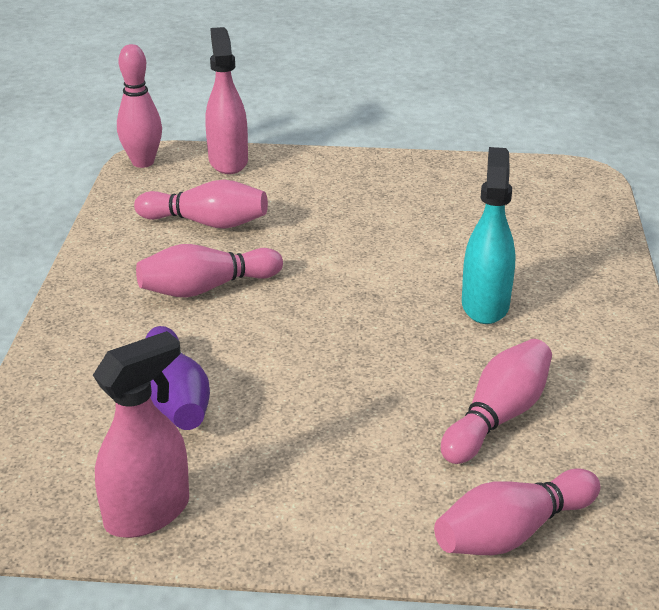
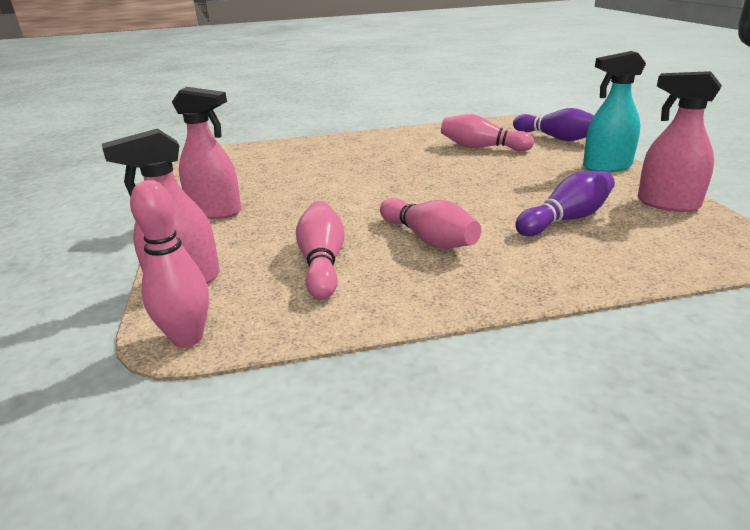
camera: 105 degrees left, 5 degrees down
(370, 176) = (215, 212): none -> pink spray bottle
(485, 304) = (382, 160): turquoise spray bottle -> turquoise spray bottle (606, 167)
(512, 532) = (556, 138): pink bowling pin -> purple bowling pin

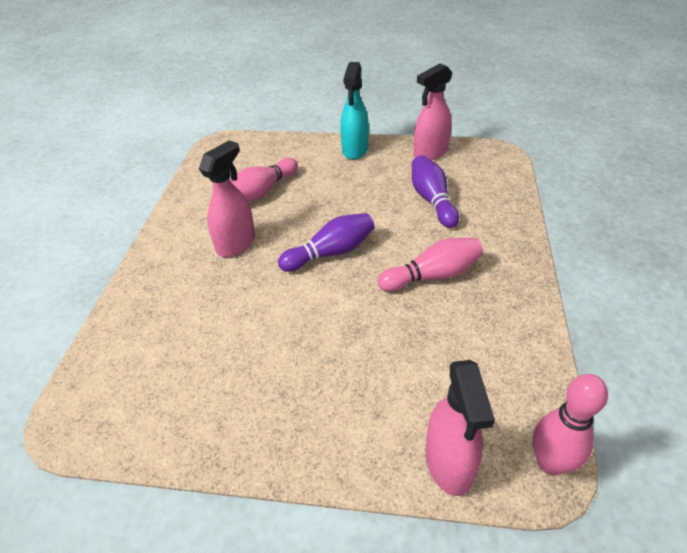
camera: 70 degrees left, 15 degrees up
(215, 212) = (290, 425): pink spray bottle -> pink spray bottle (236, 243)
(322, 263) = (449, 350): pink bowling pin -> none
(556, 138) = (276, 148): purple bowling pin -> purple bowling pin (331, 253)

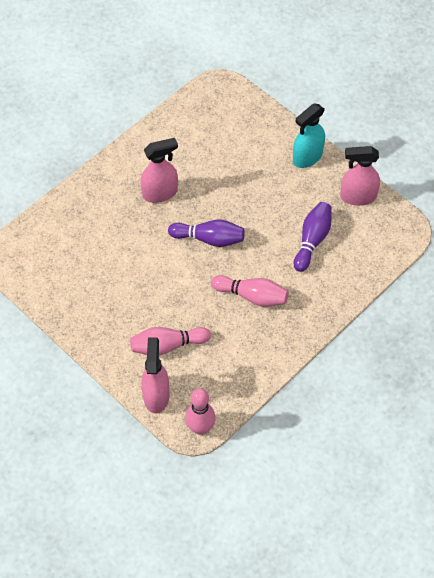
camera: 35 degrees right, 15 degrees up
(262, 191) = (210, 157): pink bowling pin -> pink bowling pin (167, 345)
(449, 463) = (156, 395): pink spray bottle -> pink spray bottle turned 150 degrees clockwise

